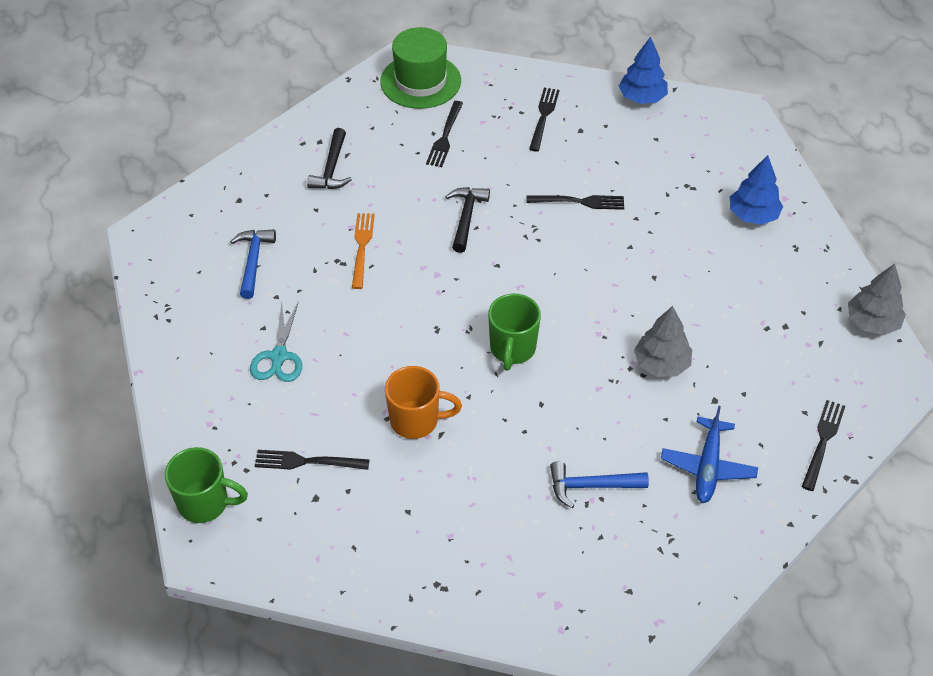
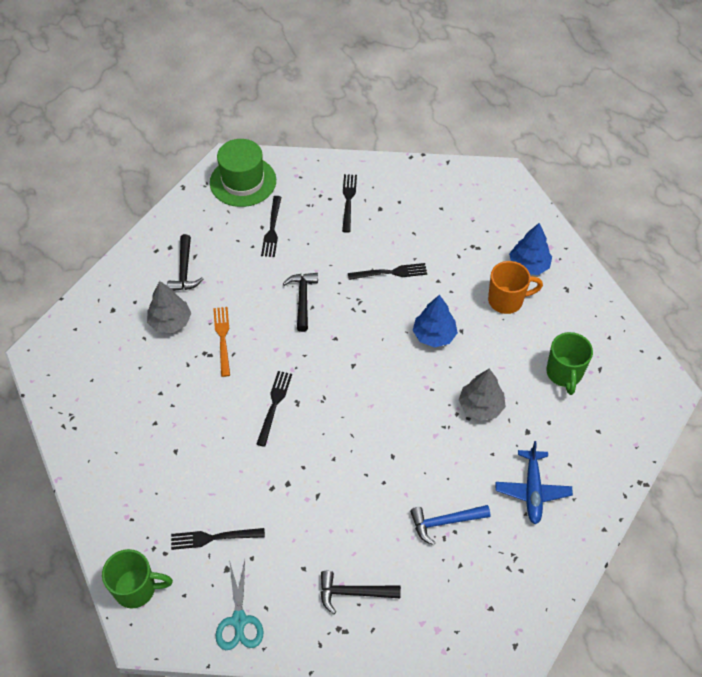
camera: 10 degrees left, 5 degrees up
(253, 261) = (135, 364): blue hammer -> none
(279, 356) = (172, 447): turquoise scissors -> turquoise scissors (239, 620)
(416, 421) = (295, 487): orange mug -> orange mug (507, 300)
(463, 547) = (353, 592): none -> black hammer
(512, 349) = (361, 411): green mug -> green mug (564, 374)
(642, 98) = (423, 173): blue tree -> blue tree (434, 335)
(823, 441) = (616, 454): black fork -> black fork (274, 404)
(872, 322) = (636, 345): grey tree -> grey tree (170, 322)

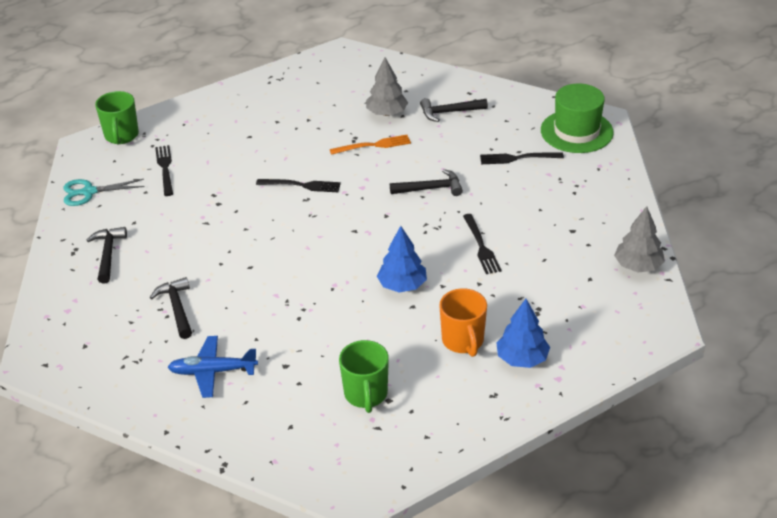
camera: 85 degrees right, 15 degrees down
(348, 200) = (576, 206): black fork -> none
(445, 522) = (177, 308): blue hammer -> black hammer
(480, 406) = (314, 326): grey tree -> grey tree (638, 266)
(564, 374) = (366, 395): green mug -> green mug turned 90 degrees counterclockwise

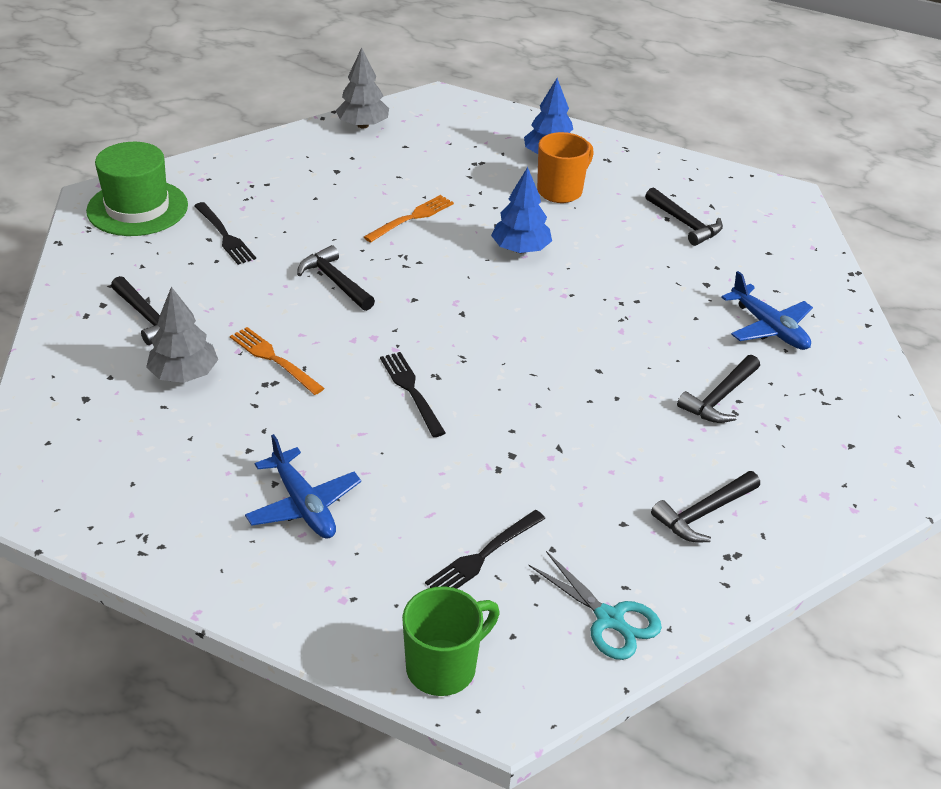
camera: 125 degrees left, 0 degrees up
(253, 125) = (303, 505): none -> blue plane
(366, 395) = (684, 223): green mug -> black hammer
(481, 246) = (412, 217): black fork -> orange fork

